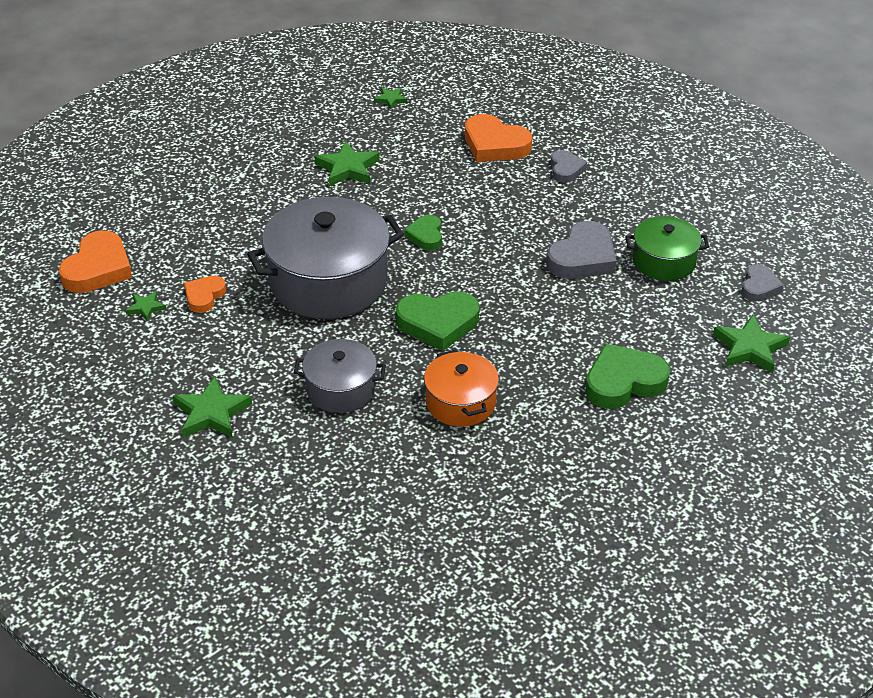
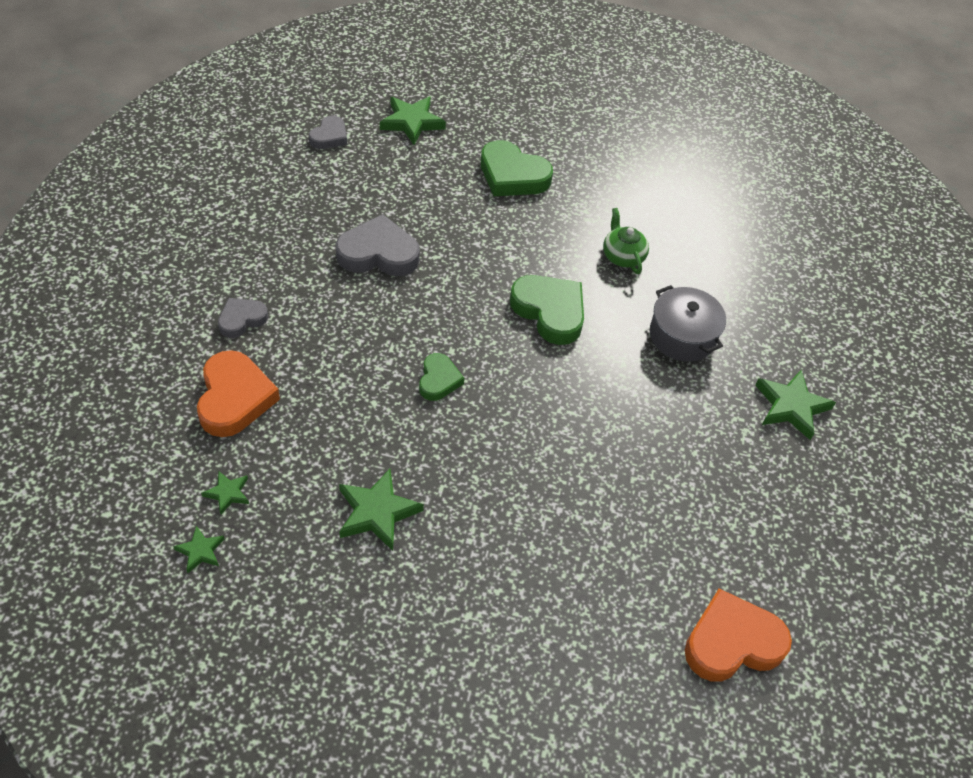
camera: 130 degrees left, 10 degrees up
(146, 307) = (737, 549): green star -> green star (227, 493)
(204, 296) = (678, 509): orange heart -> none
(328, 281) = (568, 420): grey pot -> none
(426, 235) = (438, 380): green heart -> green heart turned 45 degrees counterclockwise
(460, 402) = (622, 256): orange pot -> green teapot
(664, 261) = (341, 201): green pot -> none
(759, 287) = (329, 136): grey heart -> grey heart turned 135 degrees clockwise

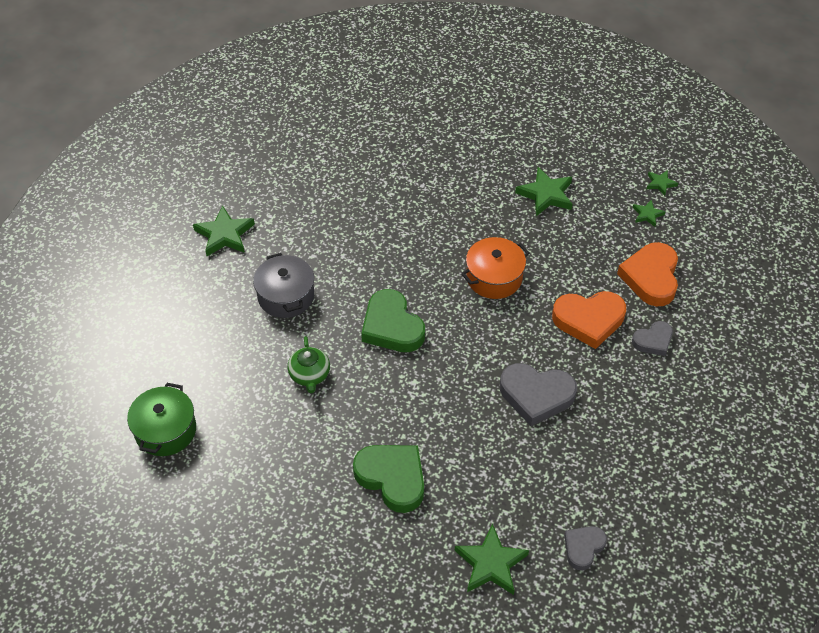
camera: 165 degrees left, 0 degrees up
(438, 380) = (494, 277): green heart -> orange pot
(732, 642) = (335, 109): orange heart -> orange heart (589, 320)
(740, 199) = (165, 430): none -> green pot

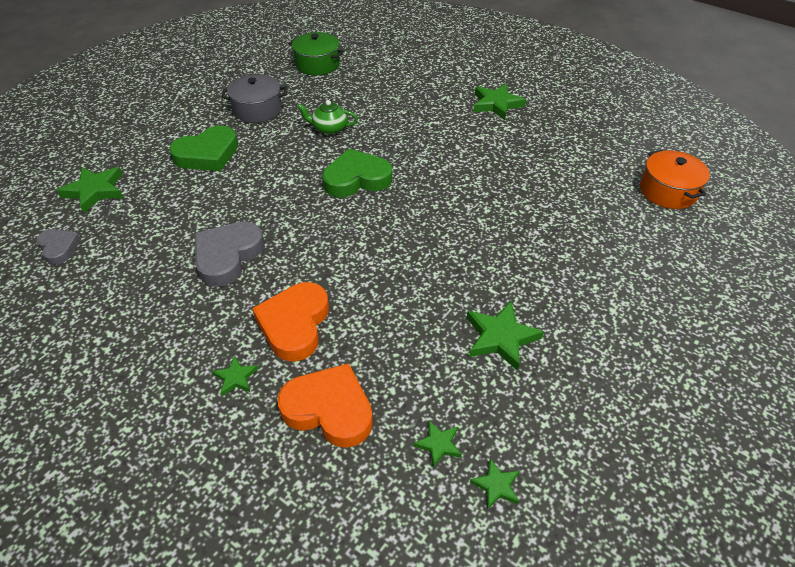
camera: 105 degrees right, 5 degrees down
(286, 296) = (416, 127): grey pot -> grey pot (257, 110)
(494, 277) = (386, 259): orange pot -> orange pot (668, 191)
(653, 341) = (236, 377): grey heart -> green star

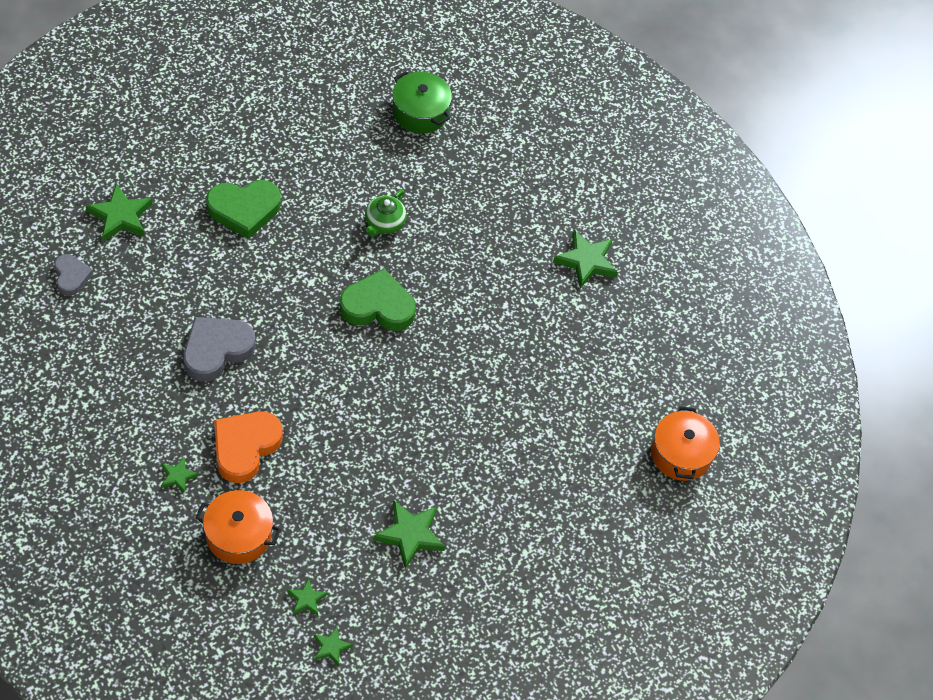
camera: 15 degrees right, 10 degrees up
(257, 110) = (321, 162): grey pot -> none
(329, 128) = (384, 223): green teapot -> green teapot turned 90 degrees counterclockwise
(329, 409) = (238, 535): orange heart -> orange pot

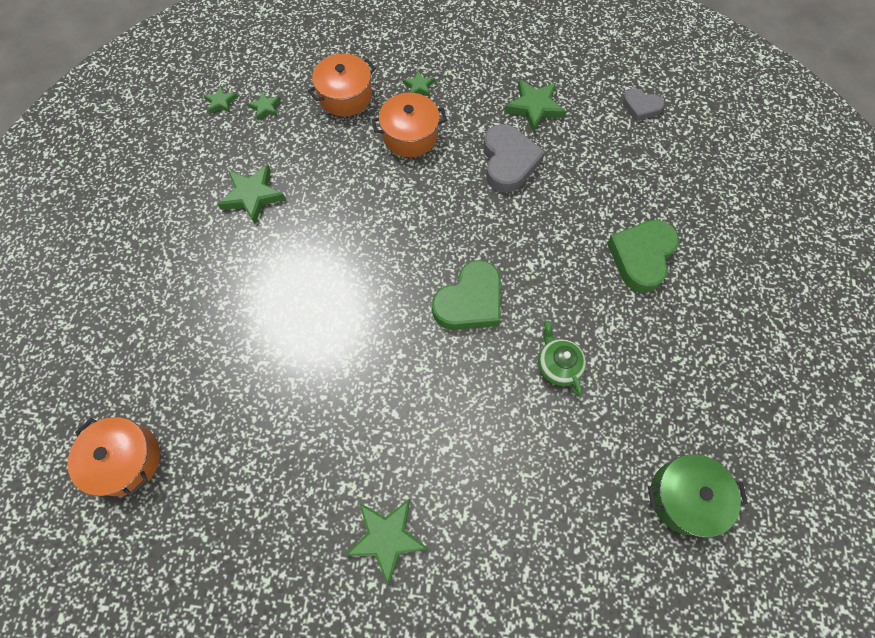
camera: 135 degrees right, 10 degrees up
(120, 216) = (685, 165): green star -> green star (534, 107)
(245, 447) = (410, 135): orange heart -> orange pot

